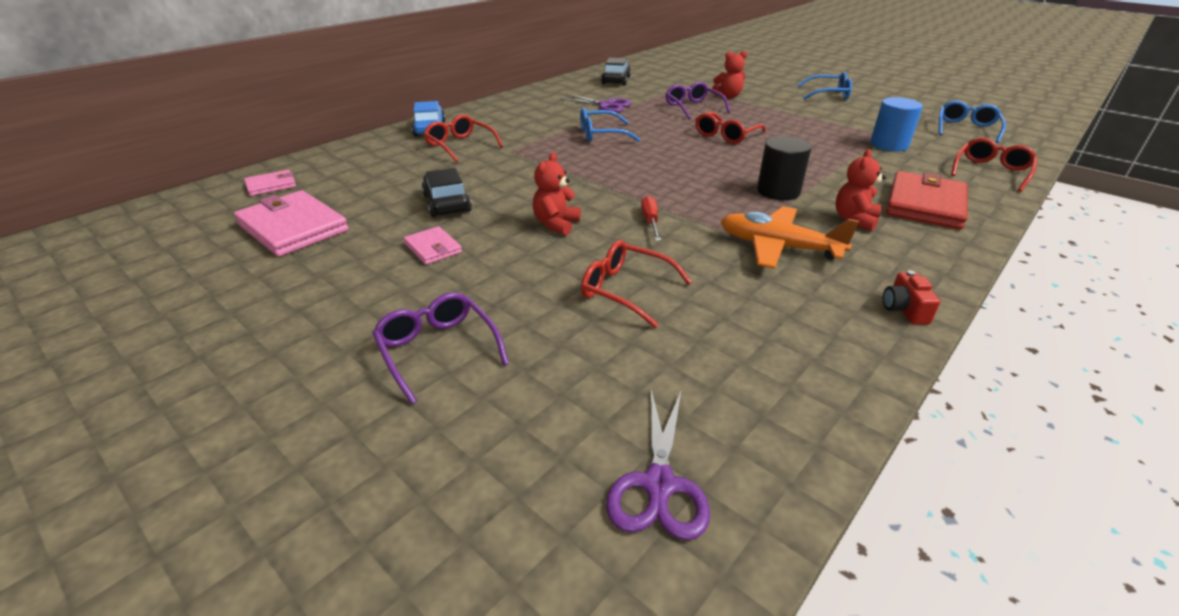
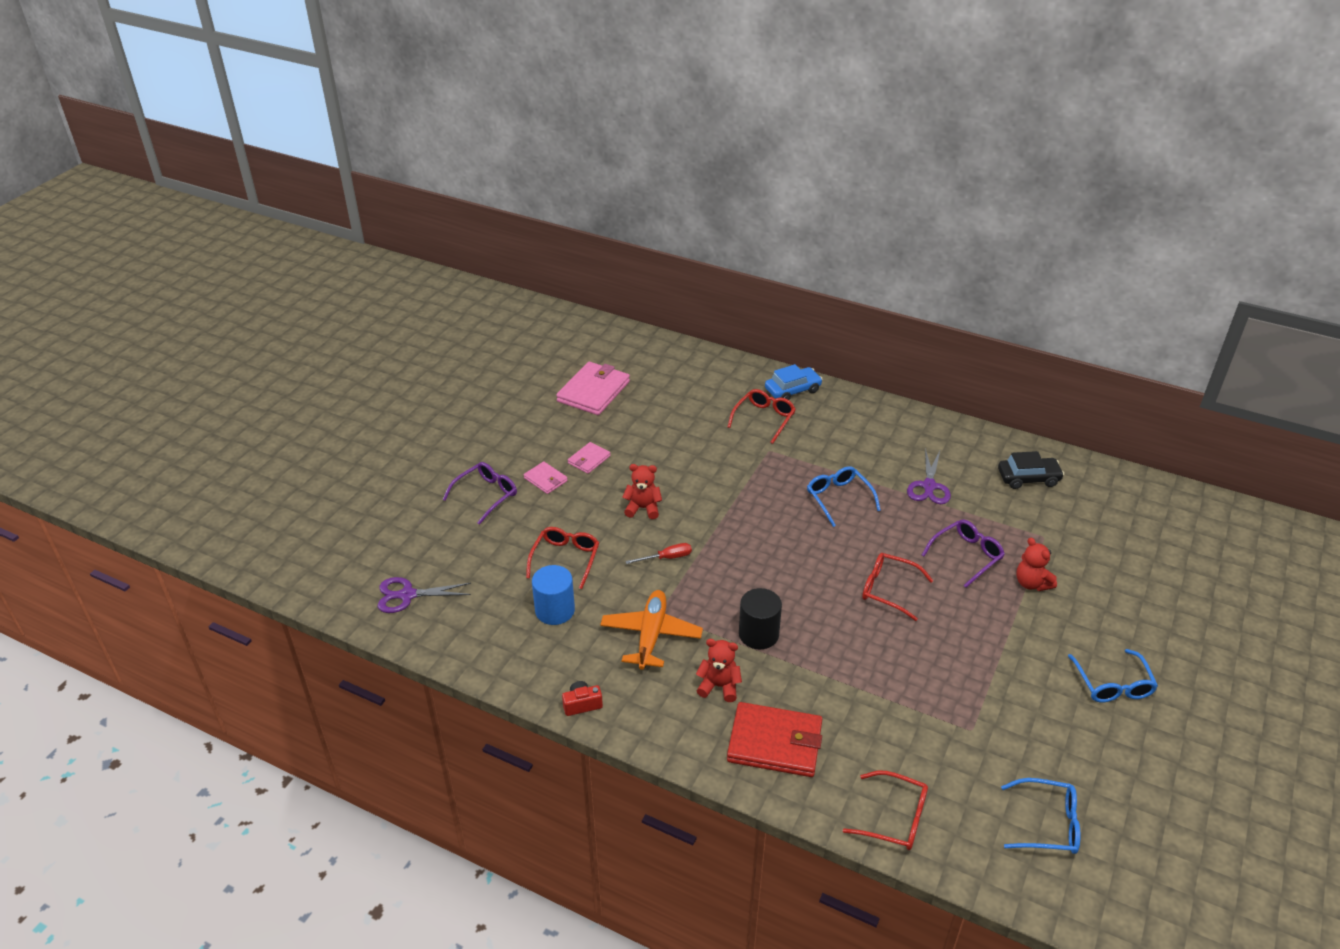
camera: 75 degrees right, 5 degrees up
(271, 185) = (647, 356): pink wallet -> pink wallet (545, 479)
(447, 203) = (654, 445): black car -> none
(889, 145) = (936, 732): blue cylinder -> blue cylinder (555, 610)

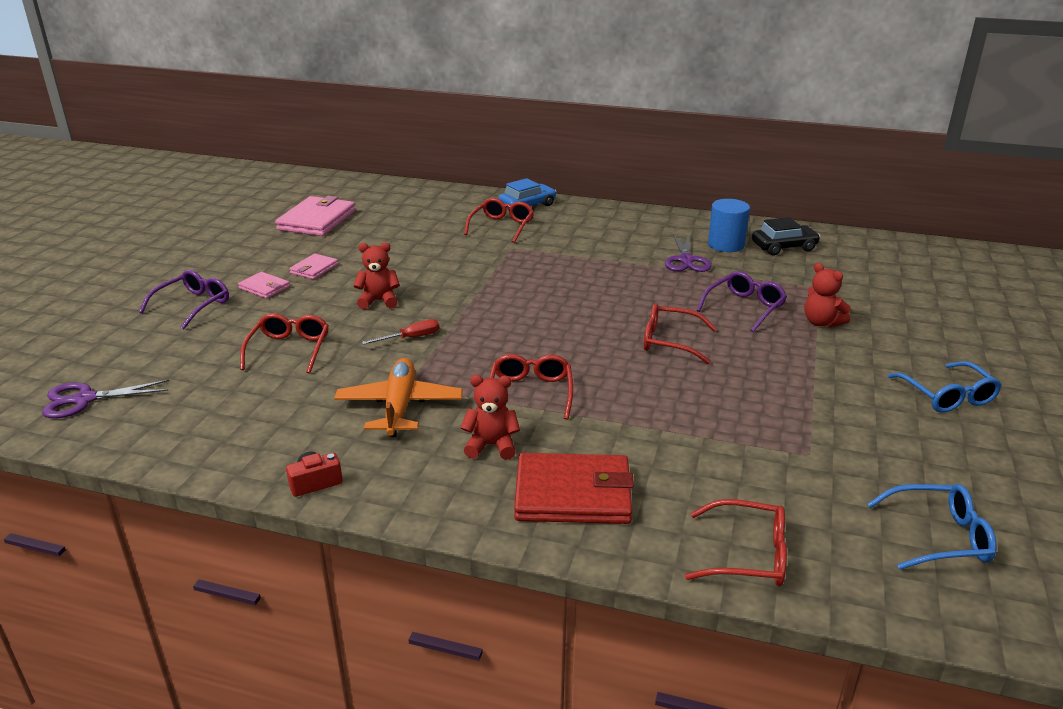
camera: 10 degrees left, 10 degrees down
(555, 610) = (277, 395): blue cylinder -> blue cylinder (726, 245)
(758, 634) = (530, 393): black cylinder -> red glasses
(838, 498) = (594, 276): blue glasses -> none

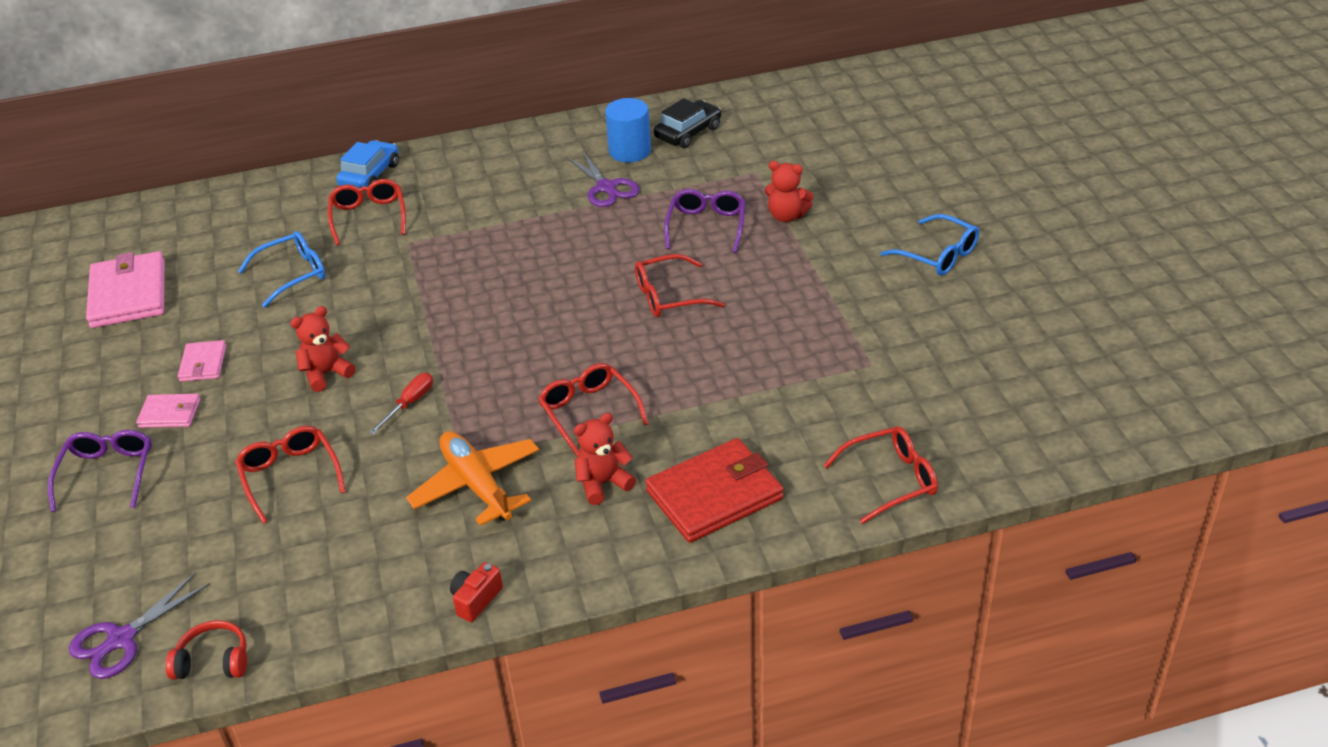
camera: 30 degrees left, 10 degrees up
(114, 438) = (213, 661): none -> red headphones
(939, 537) = (1010, 395): blue glasses -> blue glasses (293, 274)

